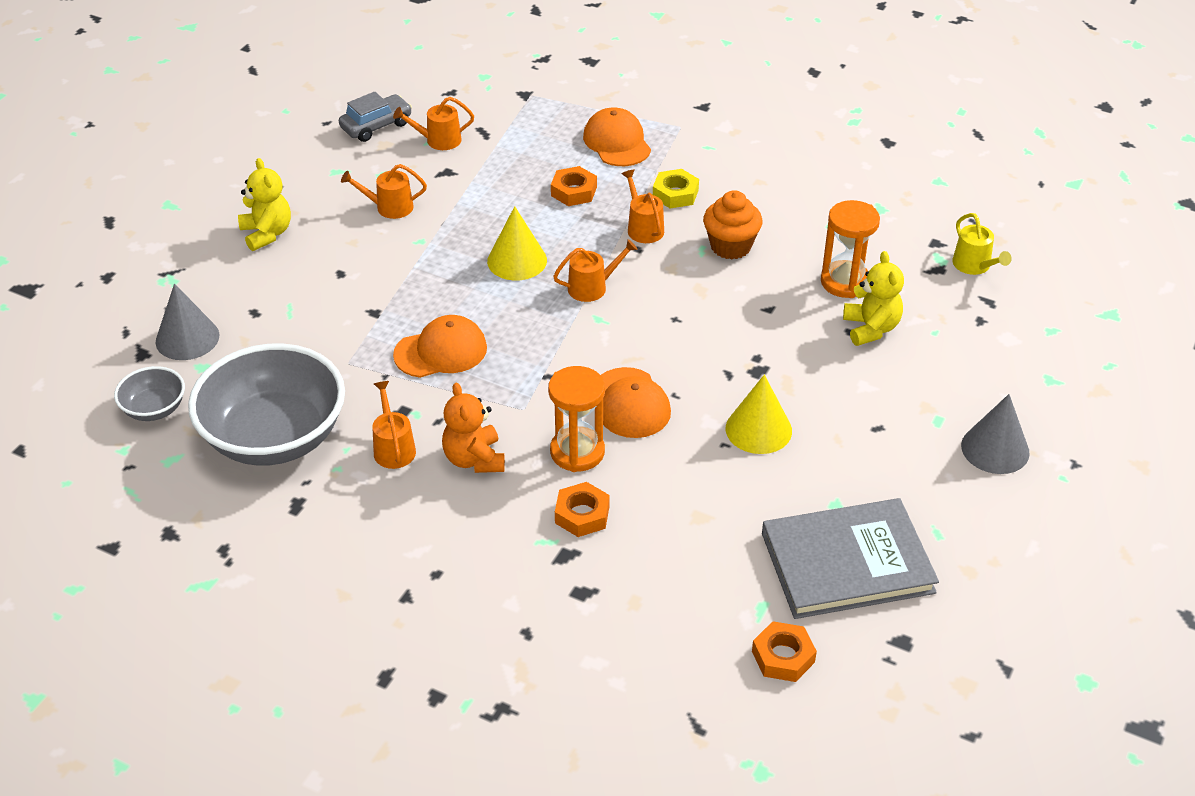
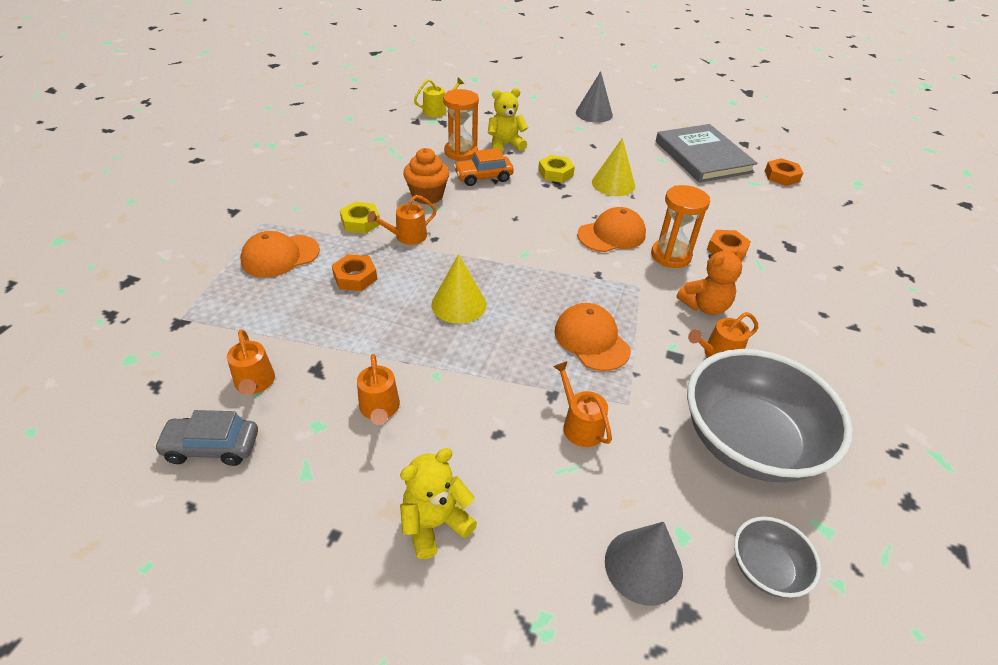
camera: 100 degrees left, 0 degrees up
(376, 126) = (212, 447): grey car -> grey car turned 45 degrees counterclockwise
(592, 287) = (487, 259): orange watering can -> orange watering can (580, 425)
(776, 299) = (483, 177): none -> orange car
(789, 372) = (555, 173): none -> yellow nut

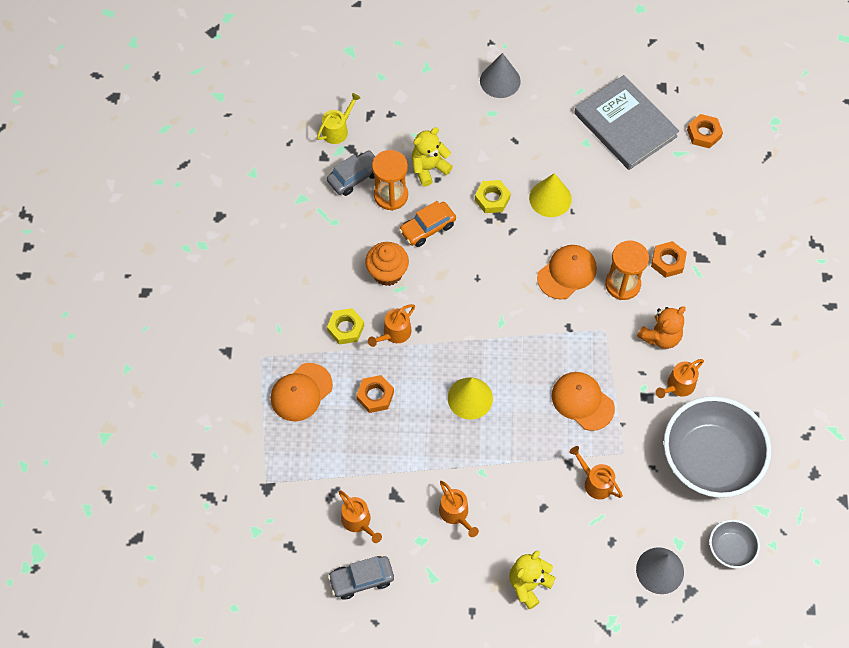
camera: 15 degrees left, 20 degrees up
(435, 136) = (354, 177): none -> grey car

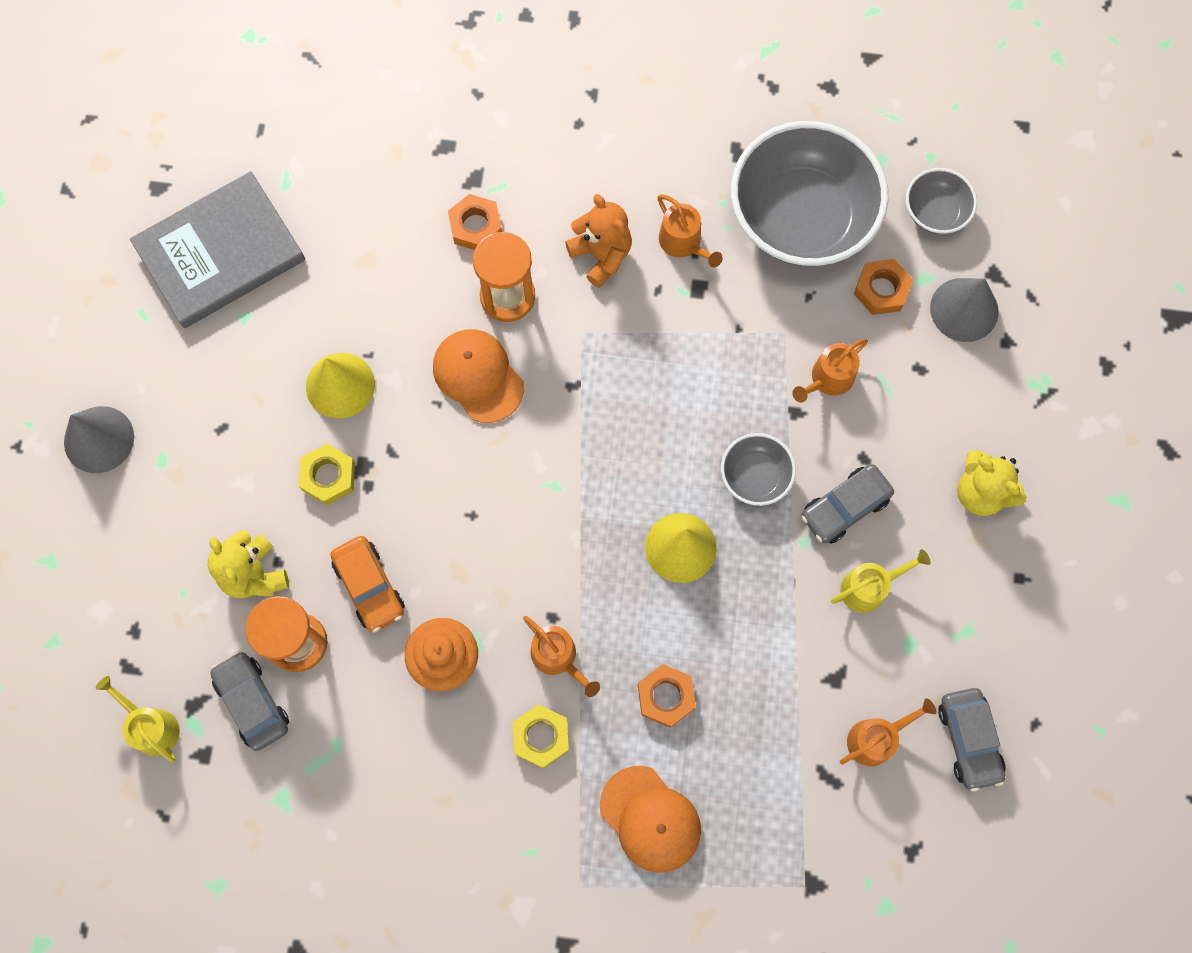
camera: 85 degrees left, 10 degrees up
(455, 513) = (869, 587): orange watering can -> yellow watering can
(507, 496) = (845, 507): none -> grey car
(522, 440) = (755, 476): none -> grey bowl
(582, 401) = (698, 381): orange cap -> none
(704, 134) = (255, 140): orange nut -> orange nut (881, 290)

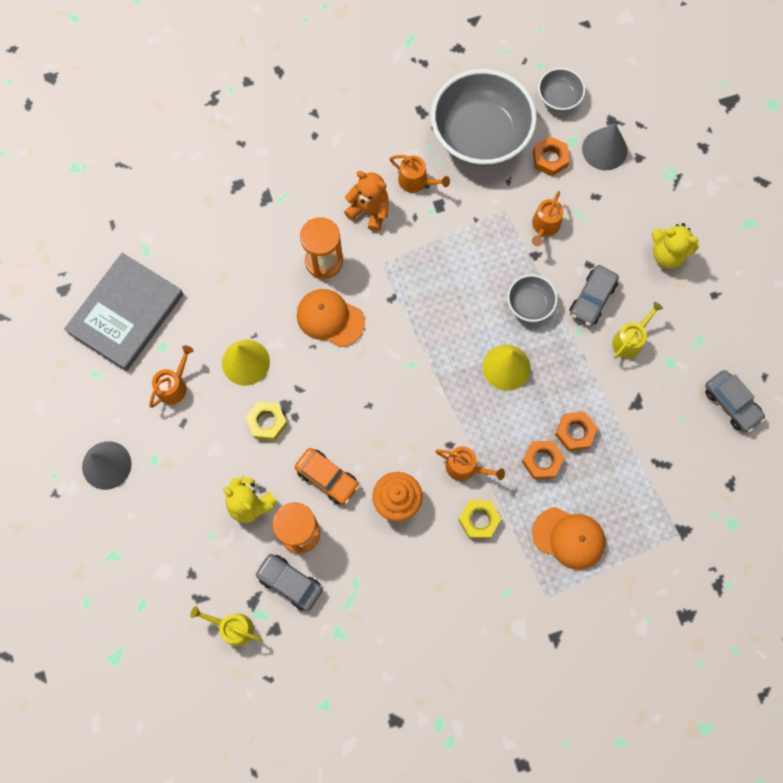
camera: 25 degrees left, 0 degrees up
(475, 226) = (282, 226): orange nut -> orange nut (575, 432)
(875, 739) = (677, 428): orange watering can -> orange watering can (174, 386)

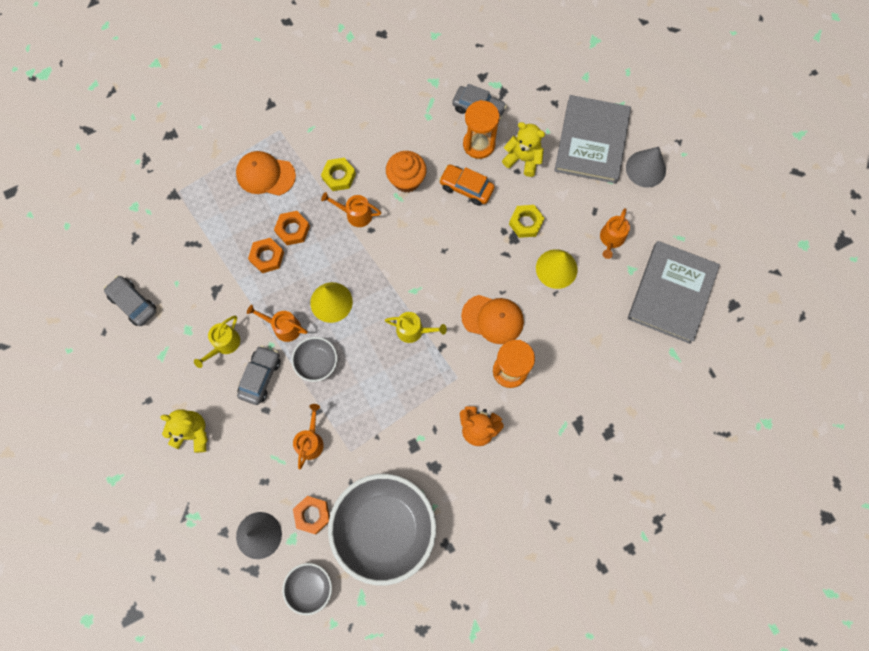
camera: 170 degrees right, 0 degrees up
(160, 512) = (592, 141): none -> grey book
(233, 628) = (513, 72): yellow watering can -> yellow watering can (413, 330)
(416, 181) = (439, 467): orange watering can -> orange watering can (284, 327)

